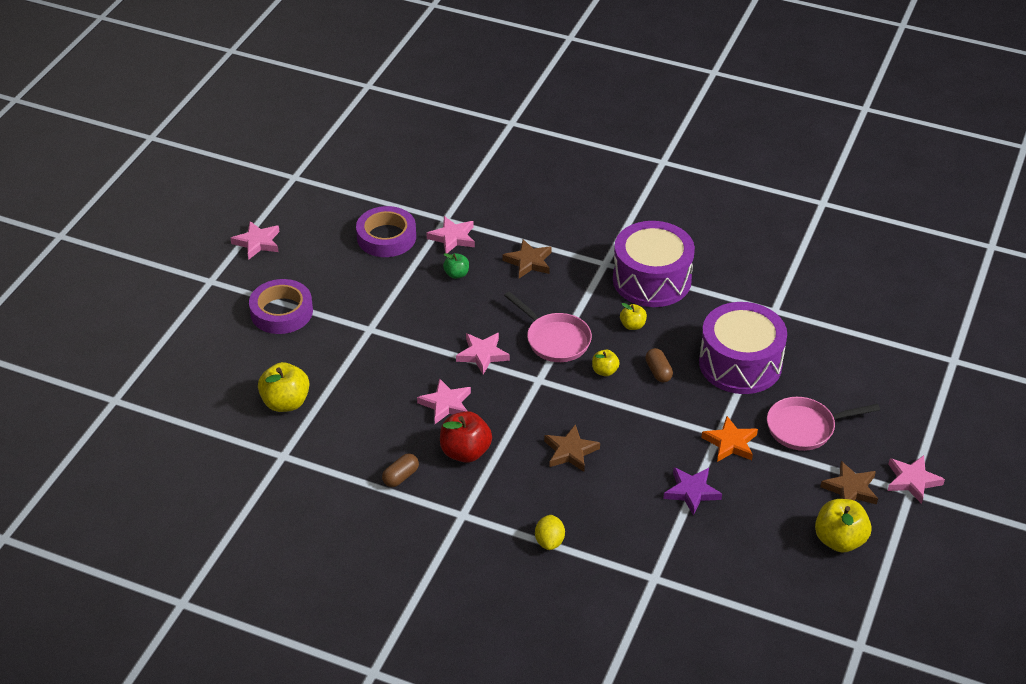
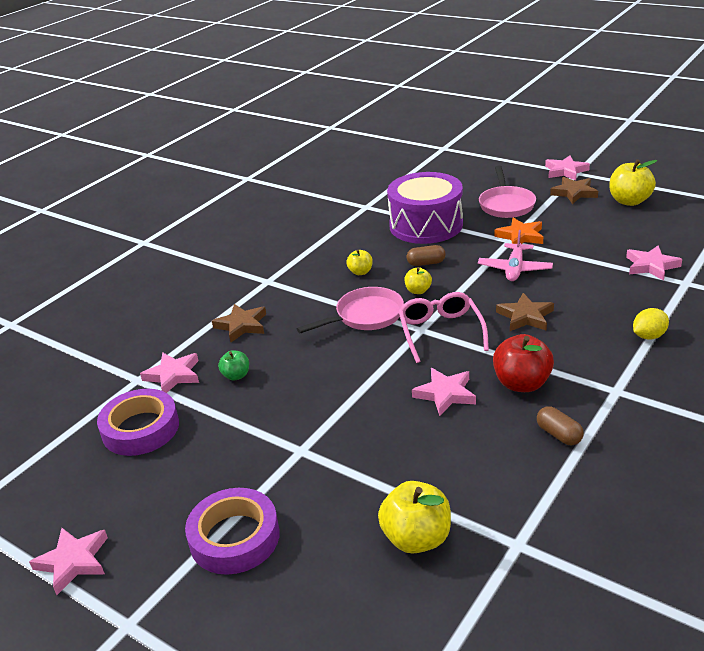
camera: 75 degrees left, 10 degrees down
(482, 355) = (373, 364): pink star -> pink star (651, 266)
(536, 393) = (440, 332): none -> pink glasses
(549, 541) = (648, 336): yellow lemon -> yellow lemon turned 45 degrees counterclockwise
(652, 280) = (302, 258): purple drum -> none
(658, 440) = (515, 269): none -> pink plane
(691, 492) = (579, 257): purple star -> none

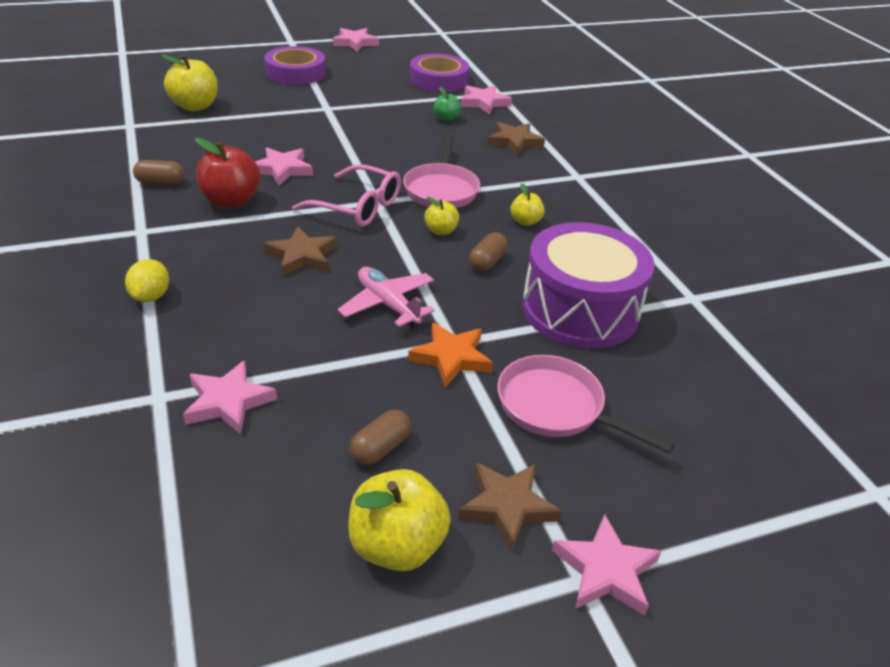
camera: 120 degrees right, 5 degrees up
(599, 224) = (380, 448): none -> brown capsule

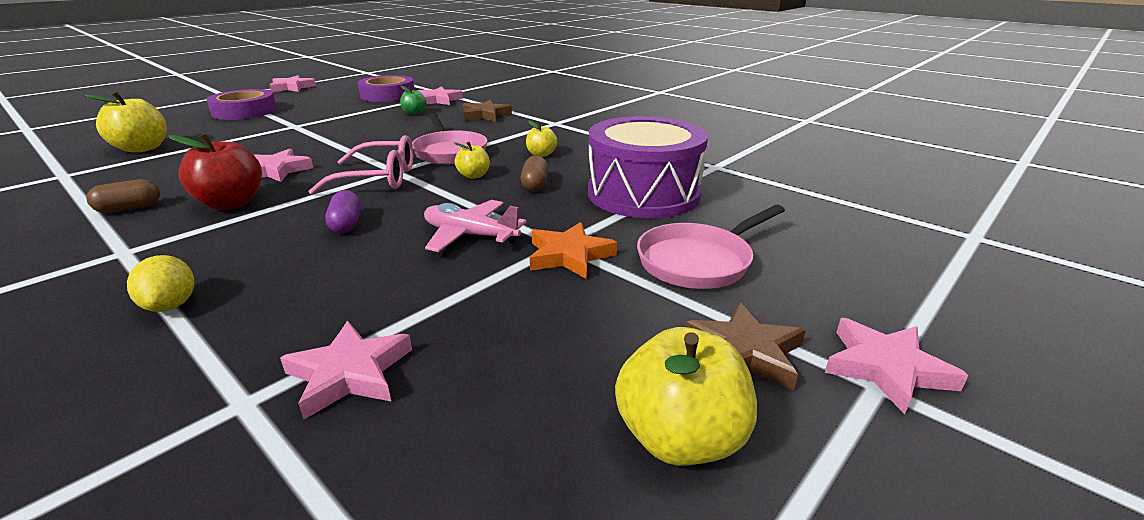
camera: 25 degrees left, 10 degrees down
(302, 256) = (346, 224): brown star -> purple capsule
(380, 448) = (571, 351): brown capsule -> none
(557, 408) = (699, 261): pink pan -> pink pan turned 45 degrees counterclockwise

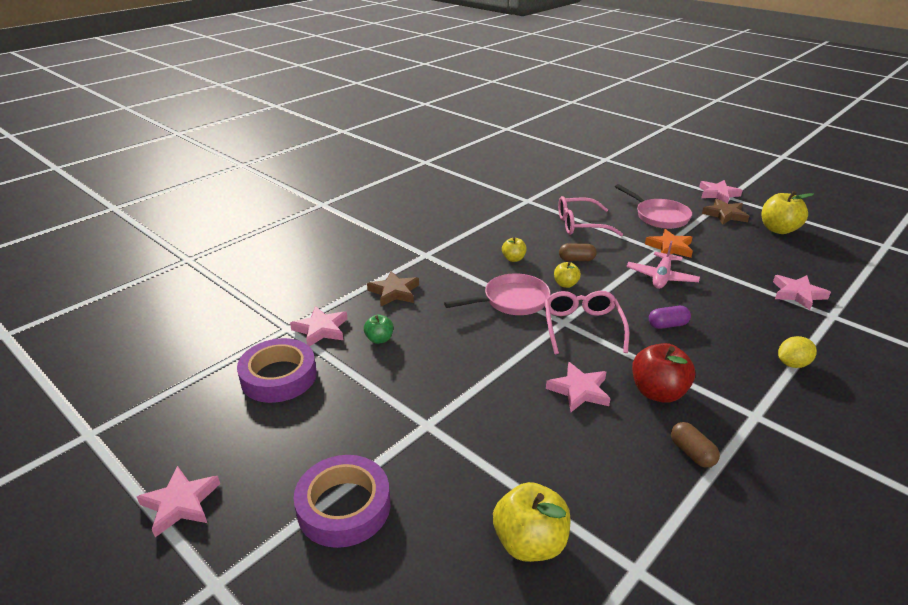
camera: 90 degrees left, 5 degrees up
(643, 194) = (581, 225): purple drum -> pink glasses

